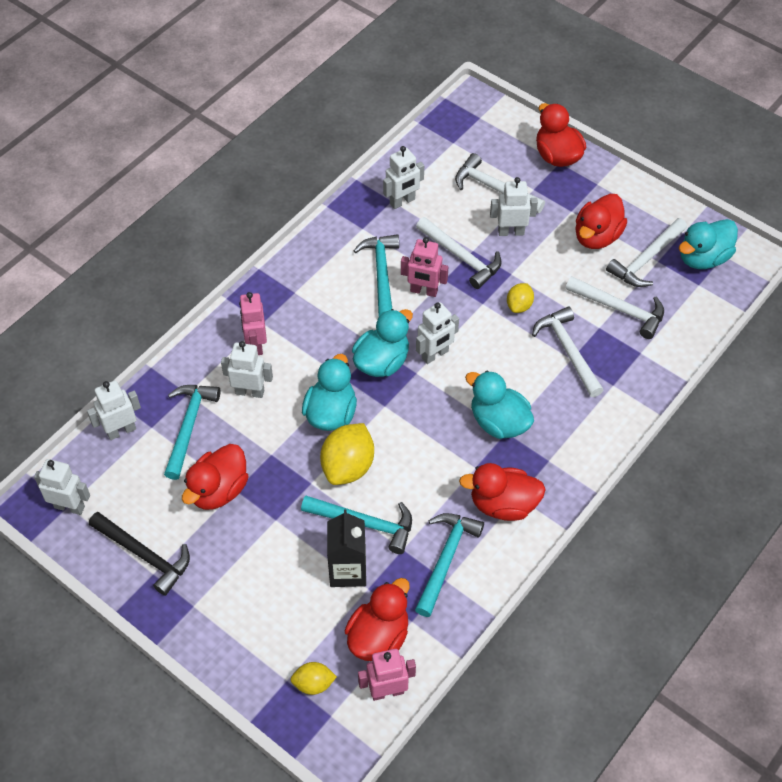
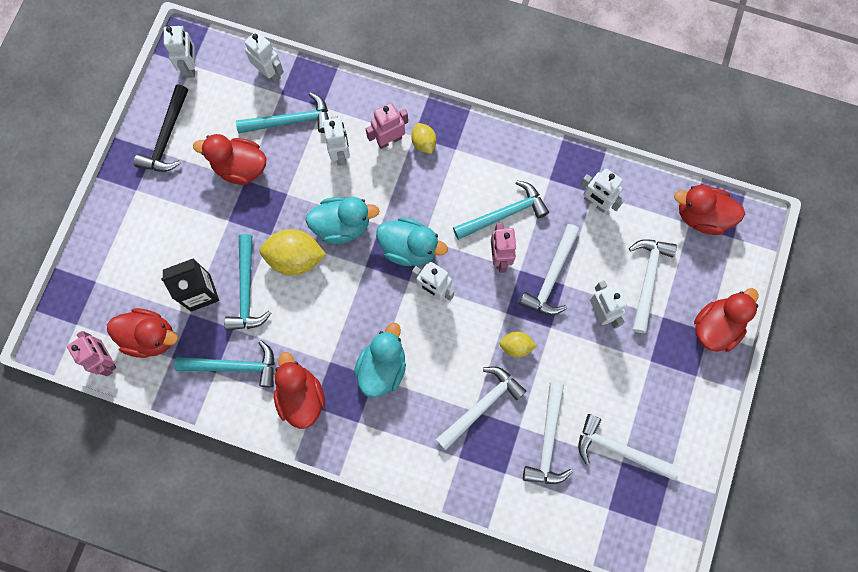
camera: 70 degrees right, 20 degrees up
(313, 684) = (97, 302): yellow lemon -> yellow lemon (423, 143)
(597, 237) = (628, 394): red duck -> red duck (701, 216)
(703, 258) = (644, 505): turquoise duck -> none

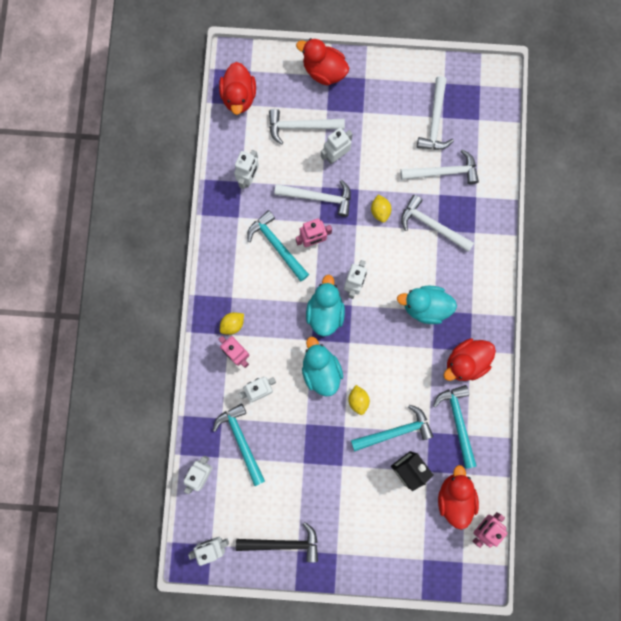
camera: 105 degrees left, 5 degrees up
(240, 167) = (293, 470): red duck -> none
(295, 258) = (358, 400): yellow lemon -> yellow lemon, size x0.55

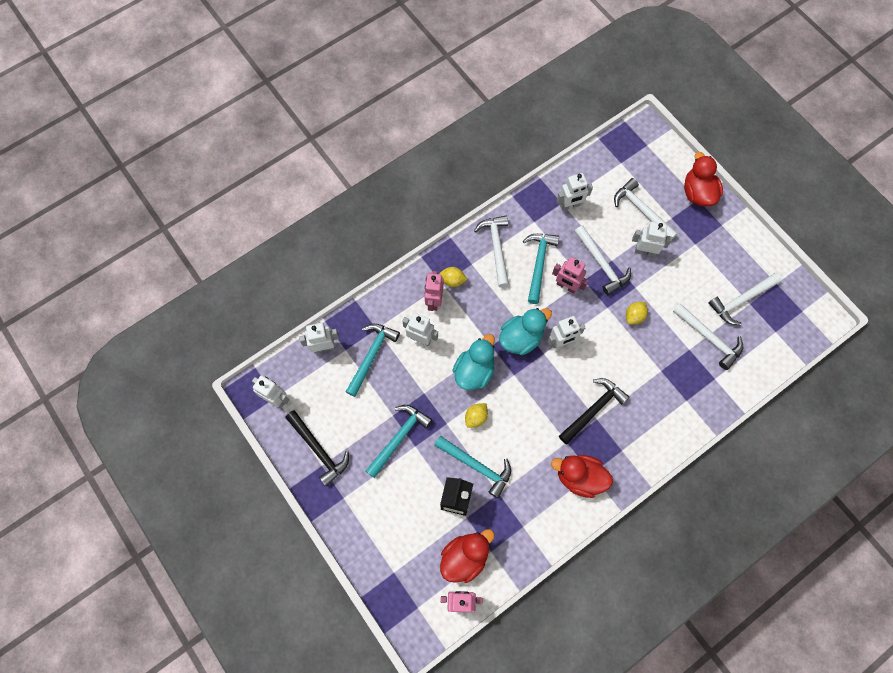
camera: 50 degrees right, 10 degrees down
(239, 97) = (621, 152): red duck -> none
(425, 307) = (593, 409): turquoise duck -> black hammer
(432, 225) = (660, 363): white hammer -> white hammer (496, 248)
(458, 421) = (527, 510): turquoise hammer -> turquoise hammer (399, 438)

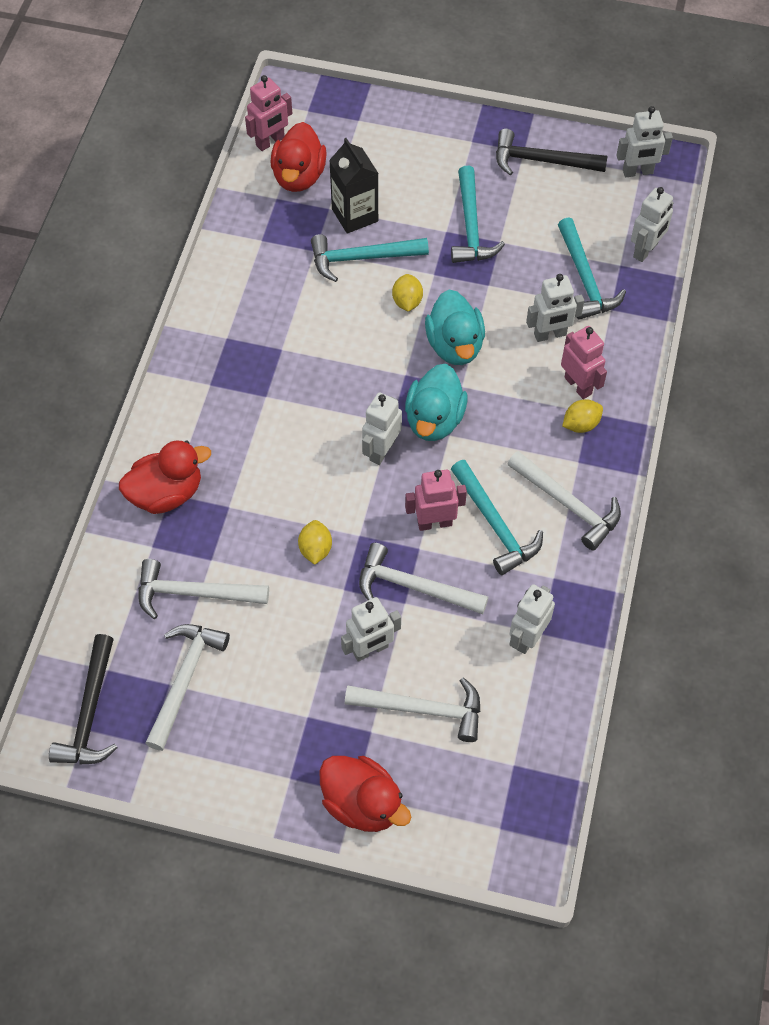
camera: 140 degrees right, 10 degrees down
(579, 477) = (237, 324): red duck -> red duck (166, 493)
(593, 409) = (278, 403): black hammer -> black hammer (90, 713)

